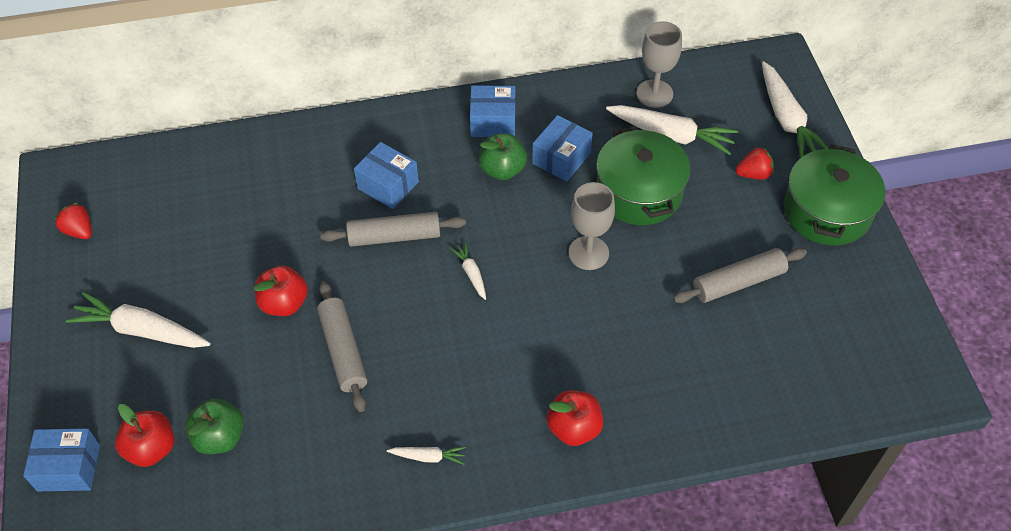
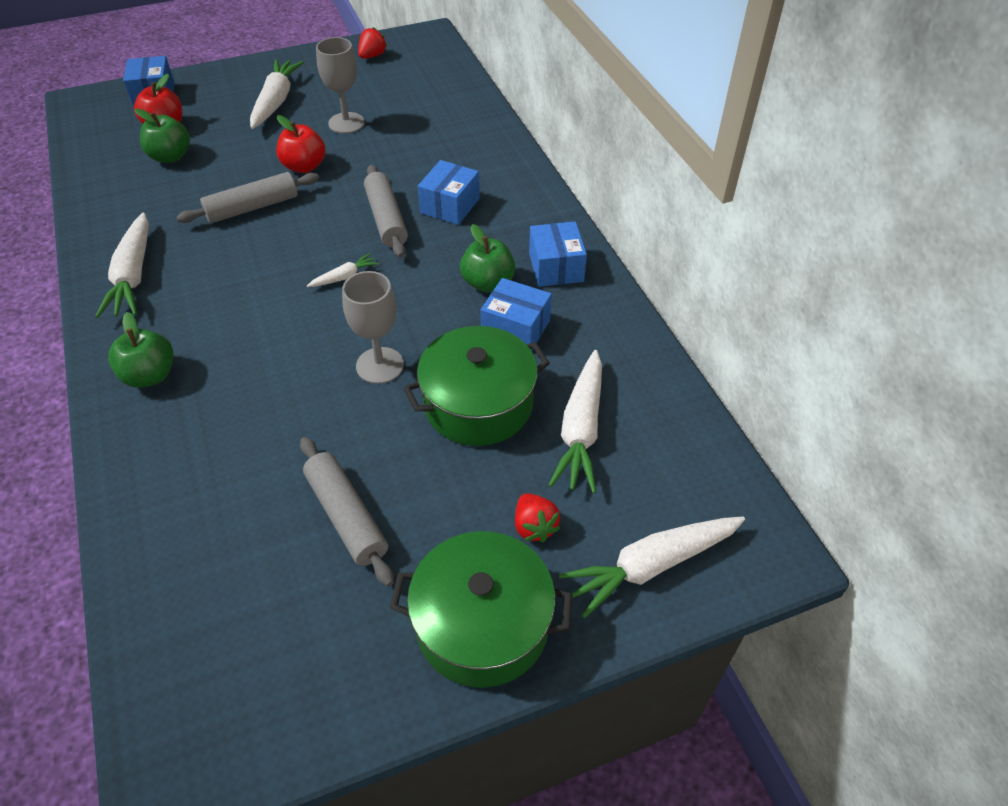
camera: 80 degrees right, 5 degrees down
(428, 457) = (133, 275): white carrot -> white carrot, size x2.04
(574, 428) = (150, 375): red apple -> green apple
(654, 94) = (648, 406): grey goblet -> grey goblet (346, 123)

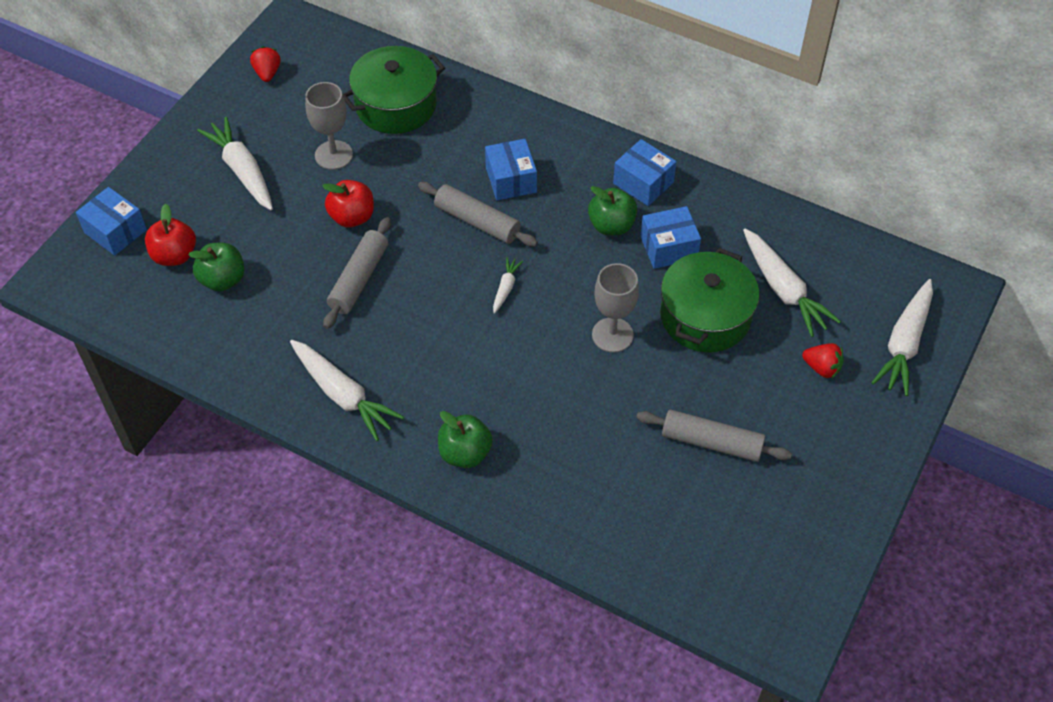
camera: 40 degrees left, 5 degrees up
(482, 624) = (854, 442): green pot -> green pot (396, 105)

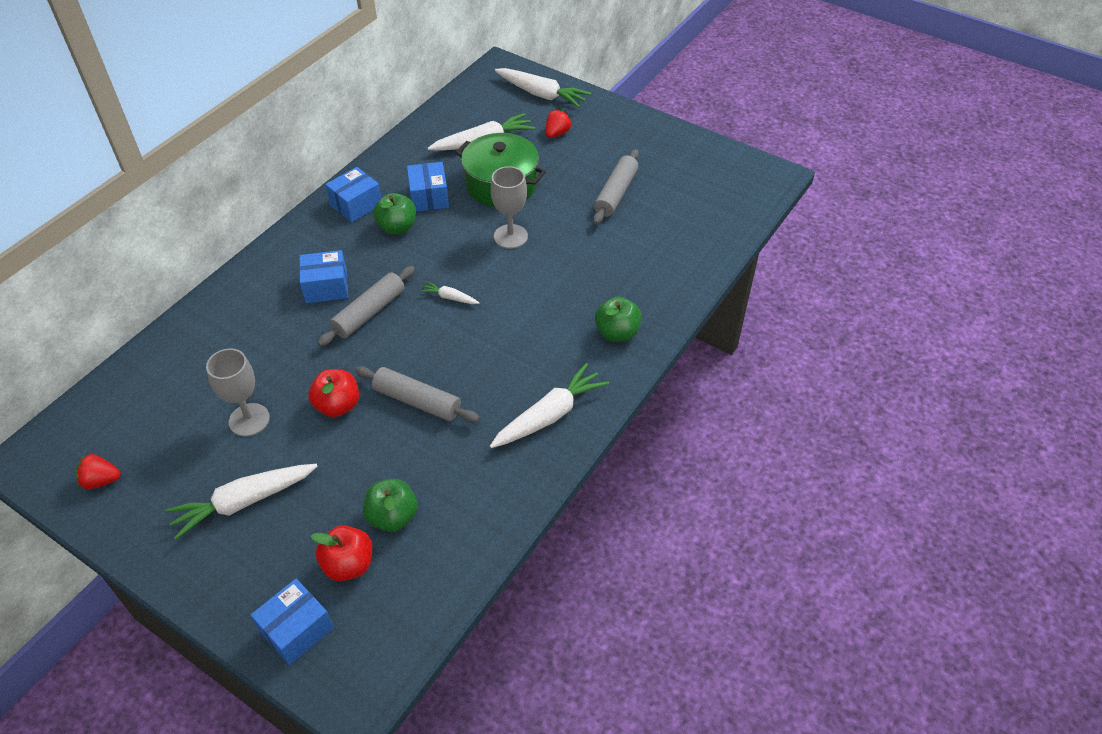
camera: 85 degrees left, 5 degrees down
(396, 105) = (198, 367): green pot -> none

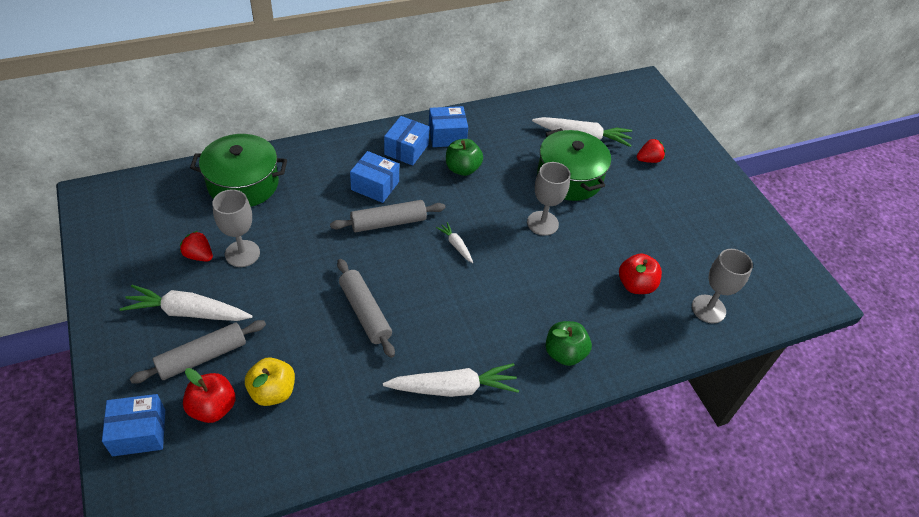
camera: 30 degrees right, 0 degrees up
(101, 480) = (119, 238): red strawberry -> red strawberry (199, 255)
(188, 357) = (243, 184): none -> green pot
(338, 405) = (308, 280): red apple -> red apple (635, 285)
(392, 517) = (272, 392): green apple -> yellow apple
(429, 197) = (505, 158): blue box -> blue box (406, 149)
(541, 94) = (661, 122): white carrot -> none
(616, 193) = (659, 235): grey rolling pin -> grey rolling pin (202, 357)
(700, 232) = (708, 309): none -> grey goblet

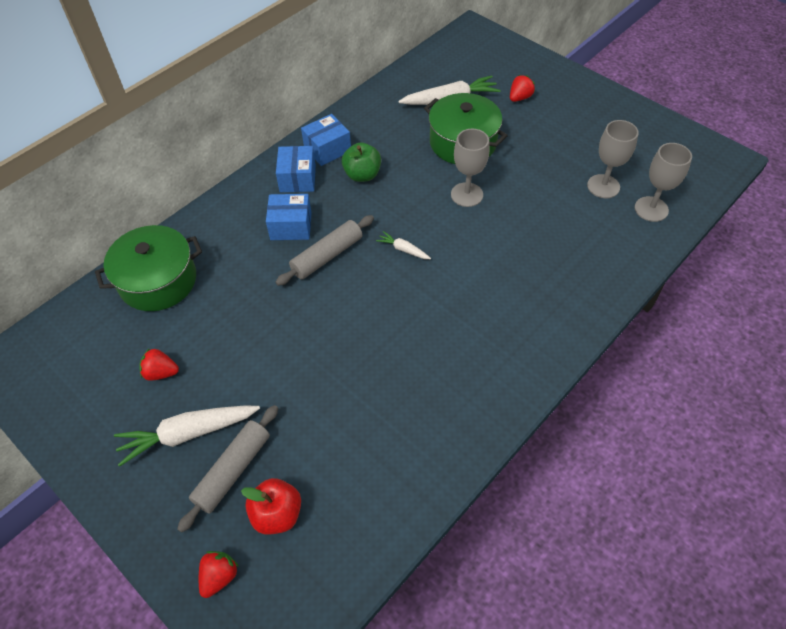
camera: 20 degrees left, 5 degrees up
(139, 432) = (219, 576): blue box -> red strawberry
(242, 253) = (204, 350): grey goblet -> grey goblet (603, 186)
(272, 392) = (325, 469): yellow apple -> none
(365, 312) = (361, 351): grey rolling pin -> none
(453, 388) = (487, 382): white carrot -> none
(564, 353) = (560, 304): green apple -> none
(635, 285) = (580, 215): red apple -> none

